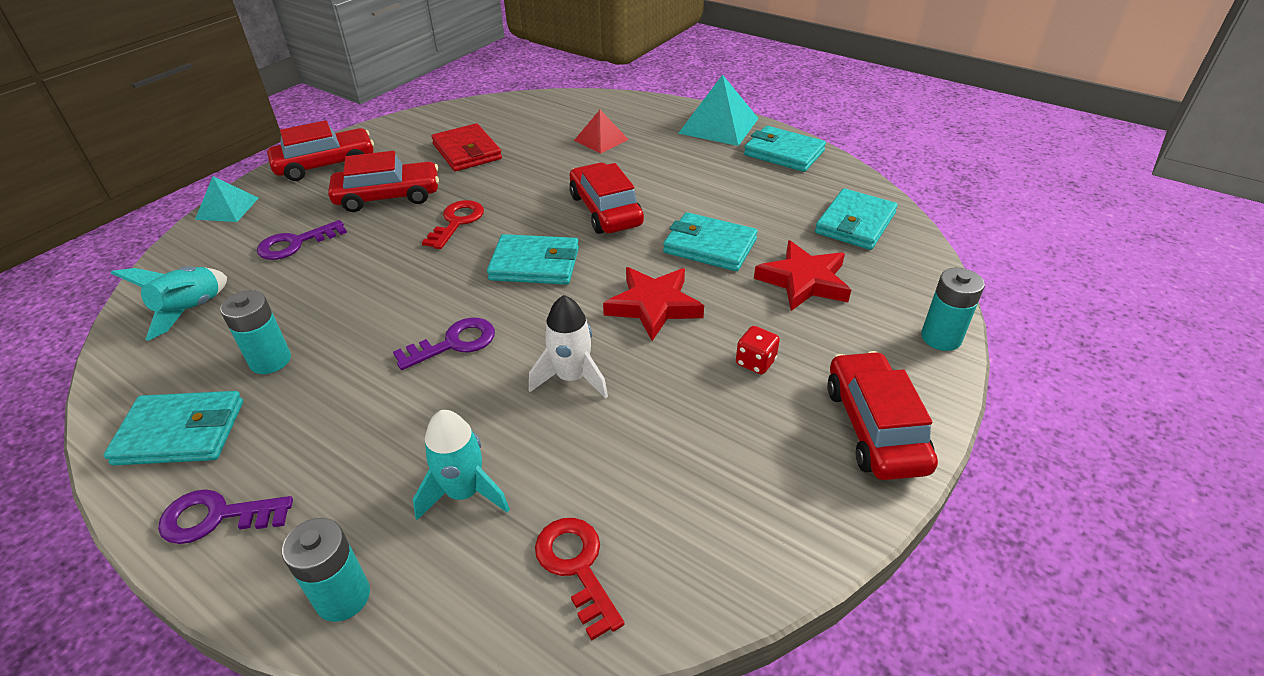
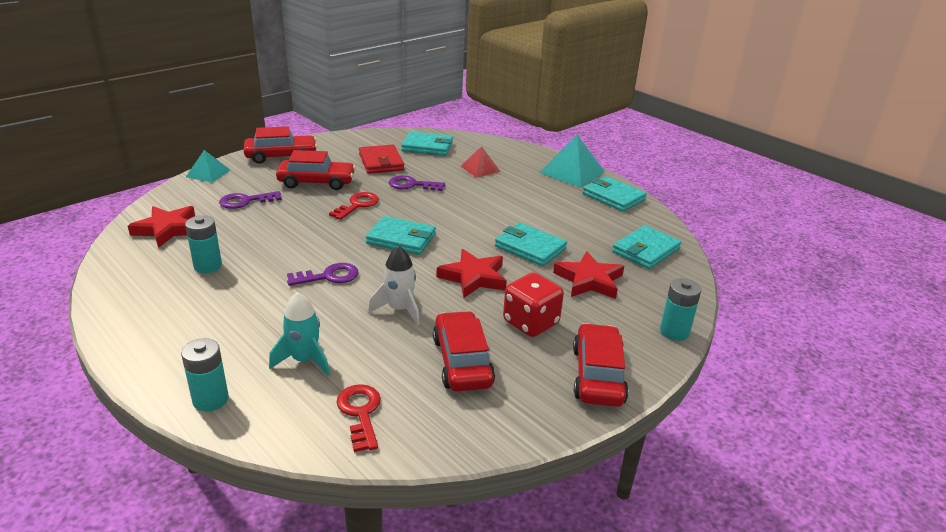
camera: 10 degrees right, 10 degrees down
(180, 432) = (141, 296): turquoise wallet -> turquoise wallet (427, 147)
(191, 310) = (167, 229): turquoise rocket -> red star
(216, 517) = (149, 344): purple key -> purple key (412, 185)
(605, 210) = (464, 214): red car -> red car (462, 361)
(755, 362) = (531, 323): red dice -> red dice, size x1.87

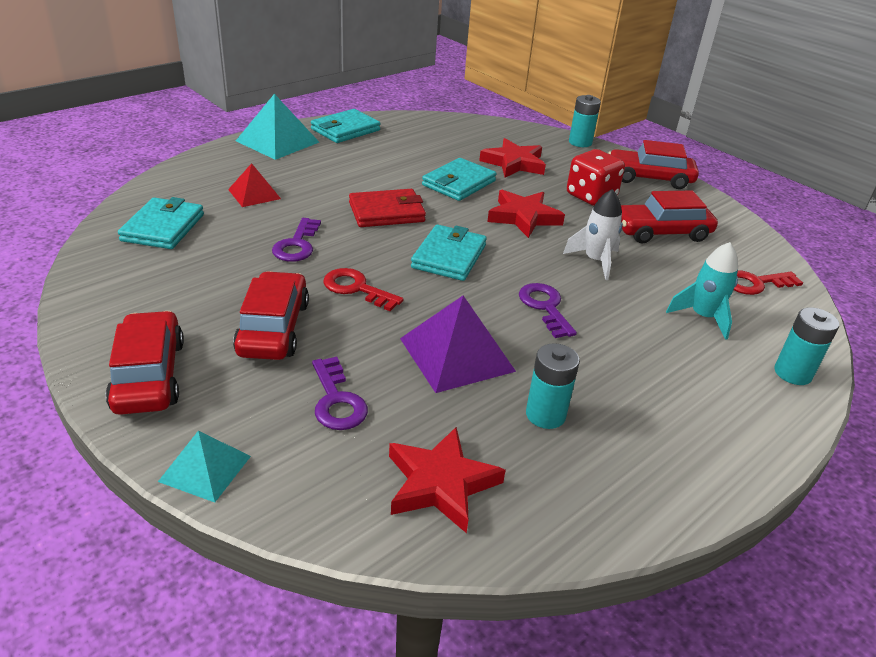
camera: 90 degrees left, 5 degrees up
(278, 238) = (457, 354): none -> purple pyramid
(381, 162) = (210, 268): red wallet -> red wallet (386, 212)
(645, 250) = (456, 132): turquoise wallet -> none

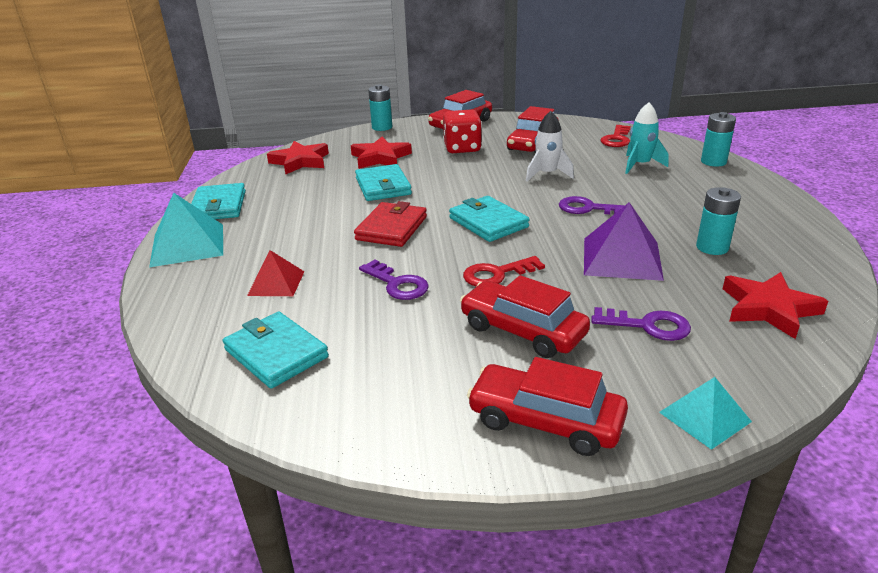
camera: 50 degrees left, 5 degrees down
(523, 217) = (463, 179): red star -> red star (300, 161)

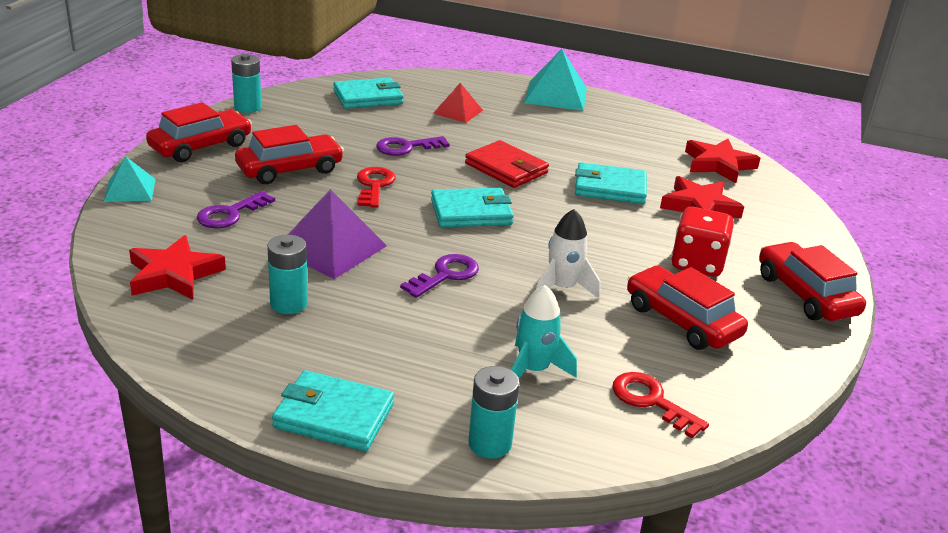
camera: 110 degrees right, 0 degrees up
(219, 206) = (625, 114): turquoise wallet -> turquoise wallet (334, 416)
(382, 127) = (820, 235): turquoise battery -> turquoise battery (248, 107)

